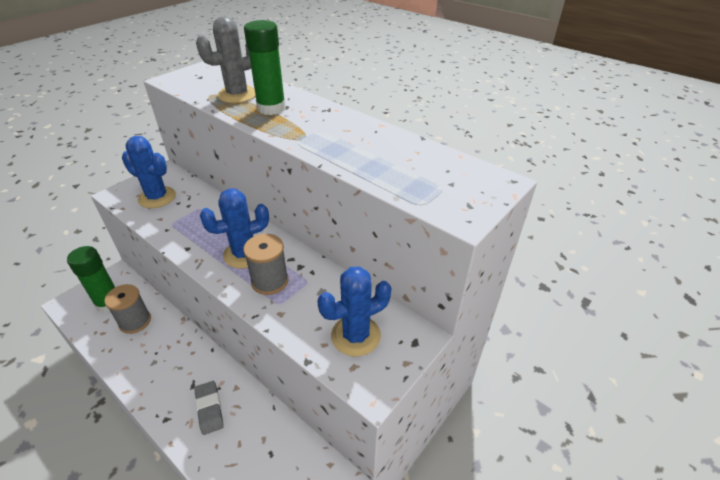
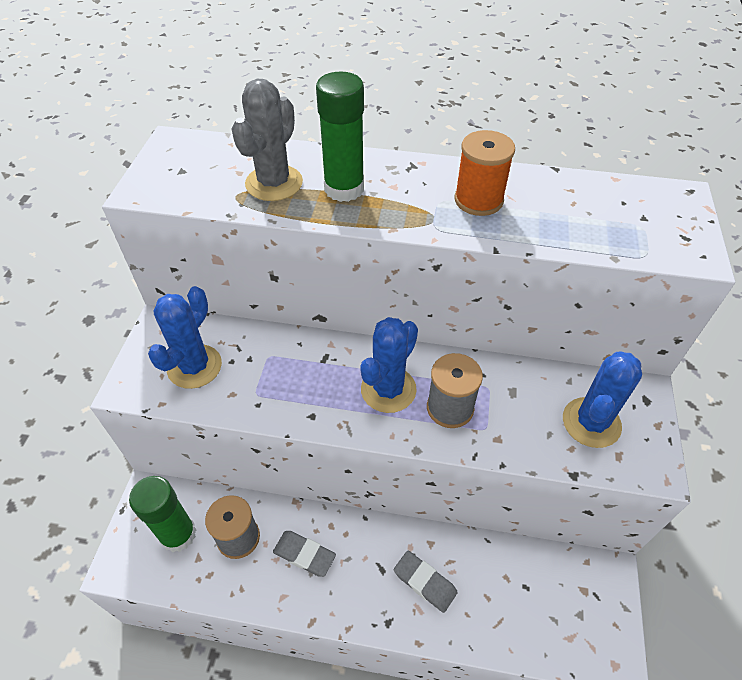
camera: 30 degrees left, 10 degrees up
(157, 197) = (194, 366): blue cactus -> blue cactus turned 60 degrees counterclockwise
(158, 351) = (304, 555): none -> grey eraser
(344, 137) = (478, 200): none -> orange spool

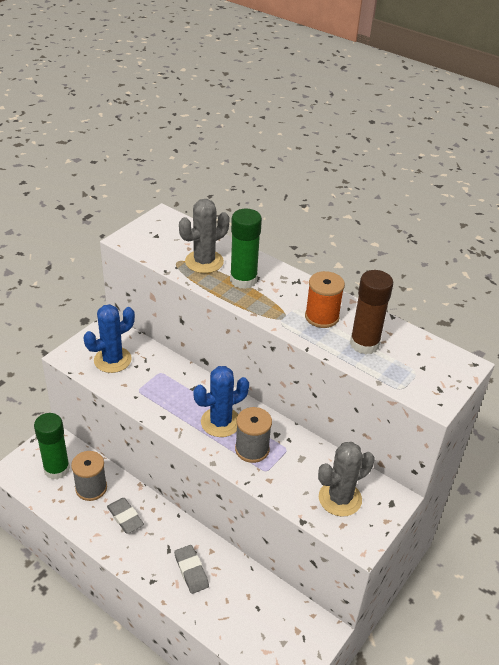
camera: 25 degrees right, 10 degrees down
(556, 215) = (364, 344): none -> brown glue stick
(591, 422) = (340, 498): blue cactus -> grey cactus

